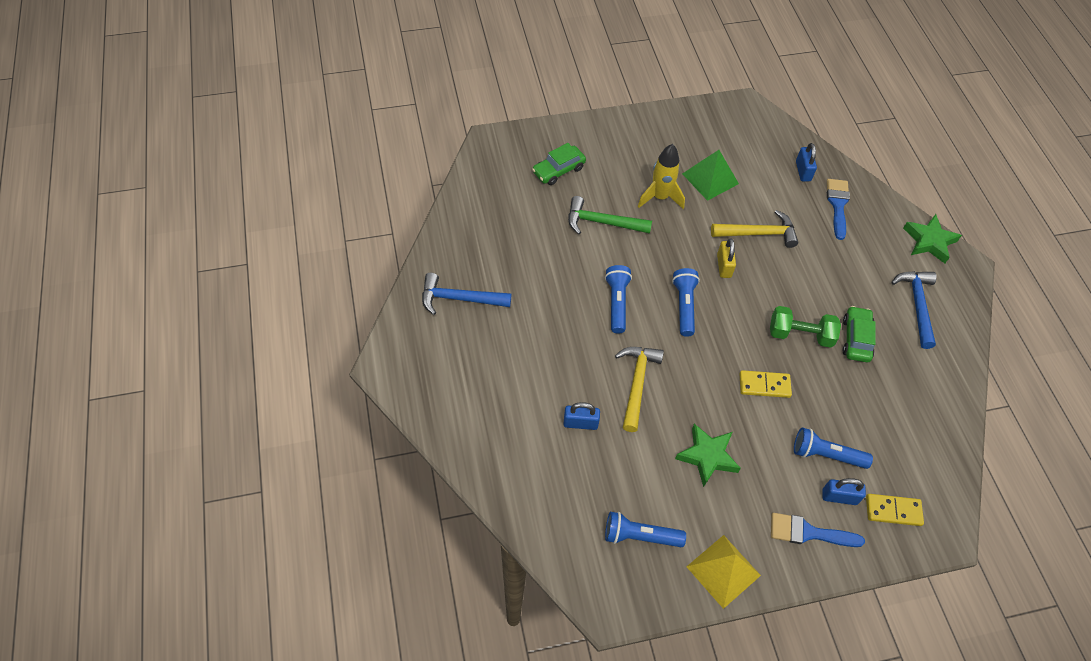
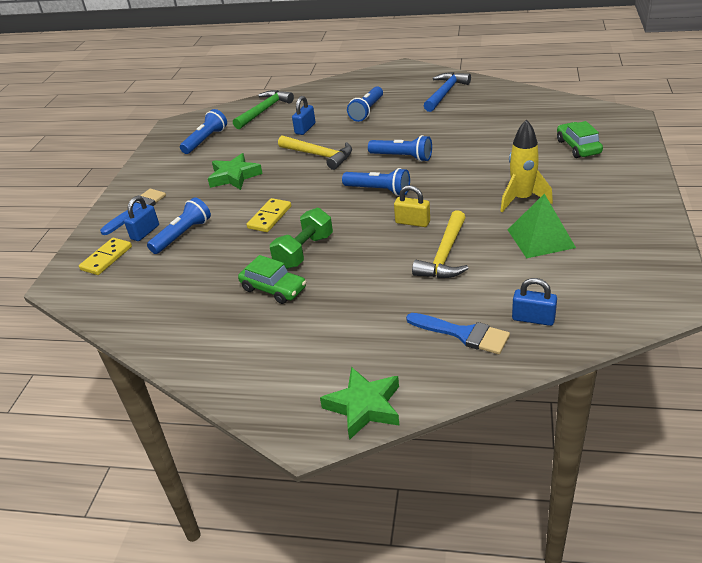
camera: 120 degrees right, 20 degrees down
(521, 368) = (367, 111): none -> blue flashlight
(602, 222) = (499, 162): green hammer -> green hammer (264, 111)
(723, 570) = (151, 167): yellow pyramid -> none
(917, 305) = (280, 354): blue hammer -> none

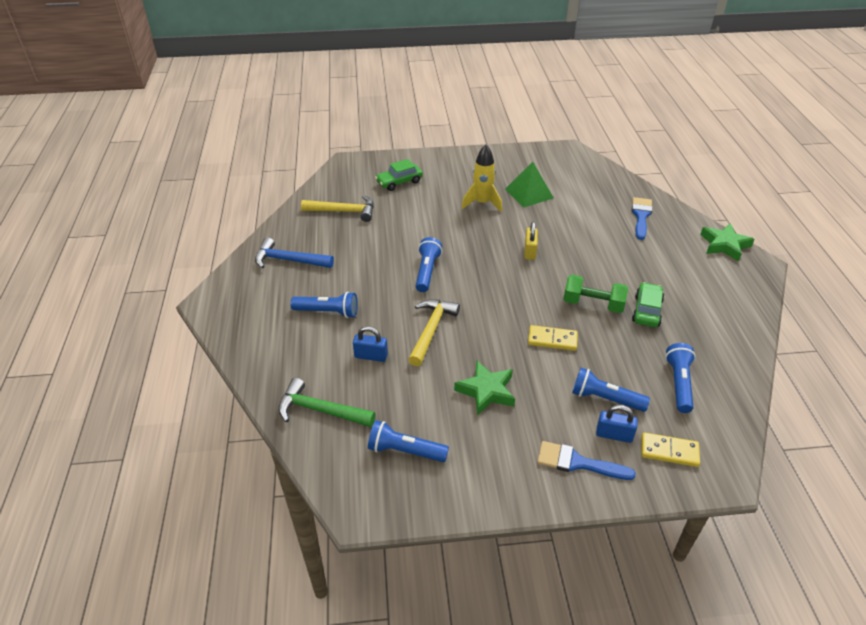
camera: 110 degrees left, 5 degrees up
(379, 190) = (488, 277): blue flashlight -> blue flashlight (679, 383)
(445, 255) = (565, 231): yellow hammer -> yellow hammer (344, 211)
(533, 319) = (612, 192): blue padlock -> none

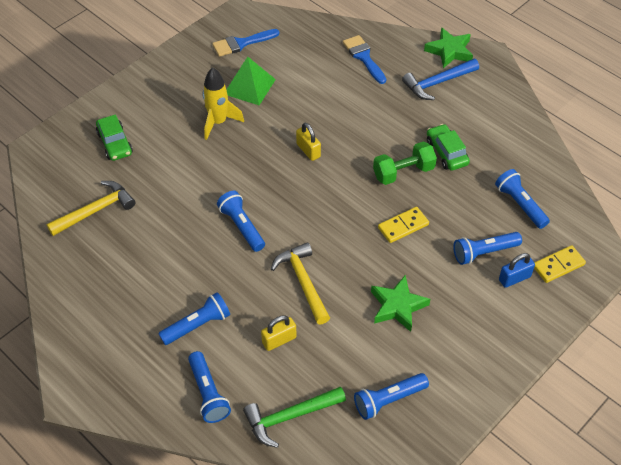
camera: 40 degrees left, 10 degrees up
(285, 357) = (208, 393): none -> blue flashlight
(289, 260) = (101, 297): blue hammer -> blue hammer (437, 83)
(371, 356) = (279, 340): blue padlock -> yellow padlock
(399, 182) = (115, 143): green car -> green car turned 45 degrees counterclockwise
(577, 463) = (510, 318): blue brush -> blue brush (241, 43)

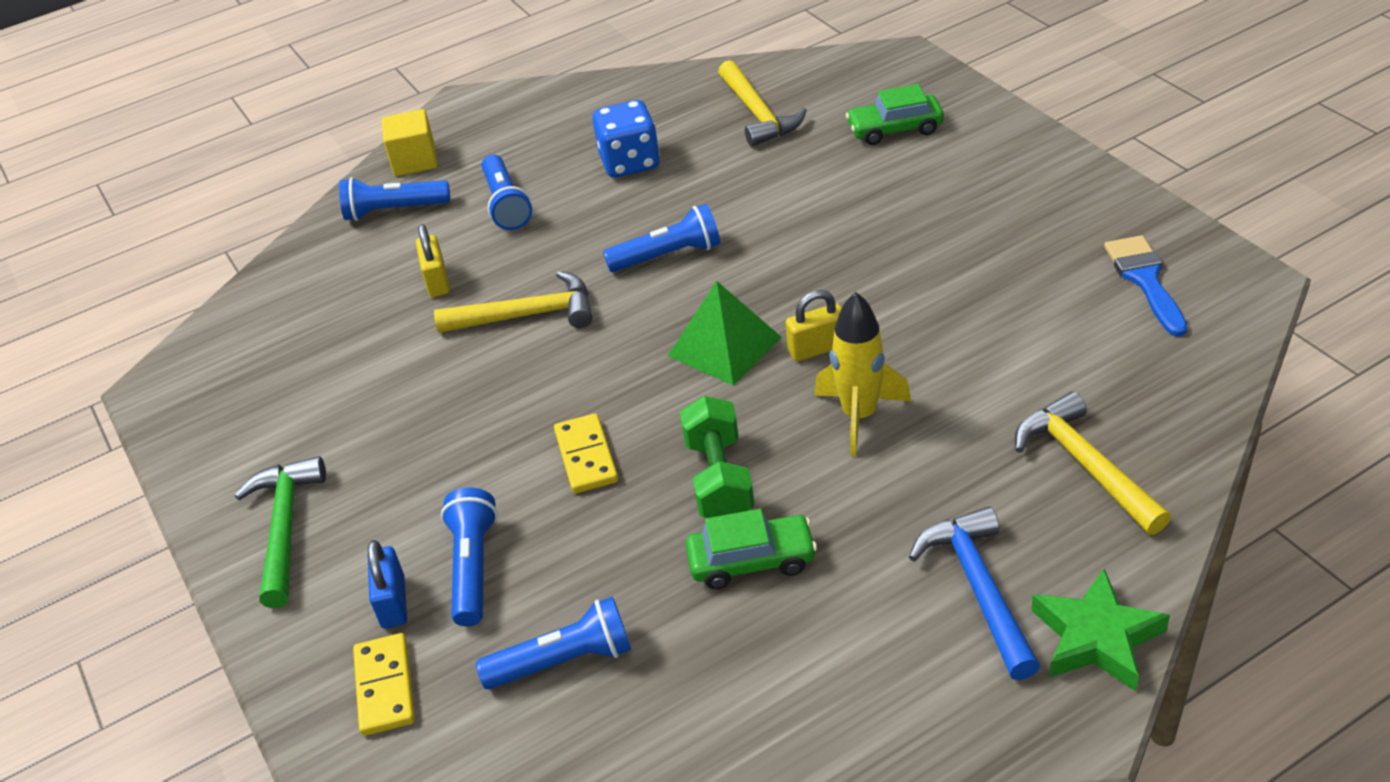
camera: 110 degrees right, 10 degrees down
(148, 401) = (415, 161): none -> yellow cube
(149, 267) = (630, 162): none -> blue dice
(218, 122) = (919, 240): yellow rocket -> yellow rocket (859, 416)
(249, 86) = (1011, 283): green pyramid -> green pyramid (724, 346)
(290, 417) = (311, 282): green hammer -> green hammer (285, 528)
(363, 57) = (1085, 465): blue brush -> yellow hammer
(388, 400) = (270, 386): blue flashlight -> none
(397, 306) = (423, 422): green star -> none

